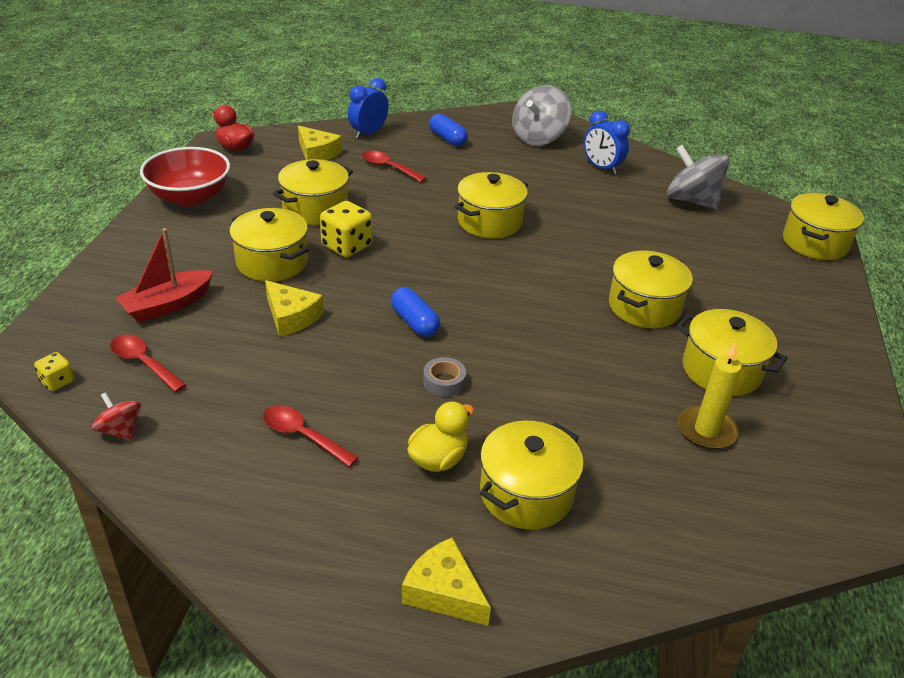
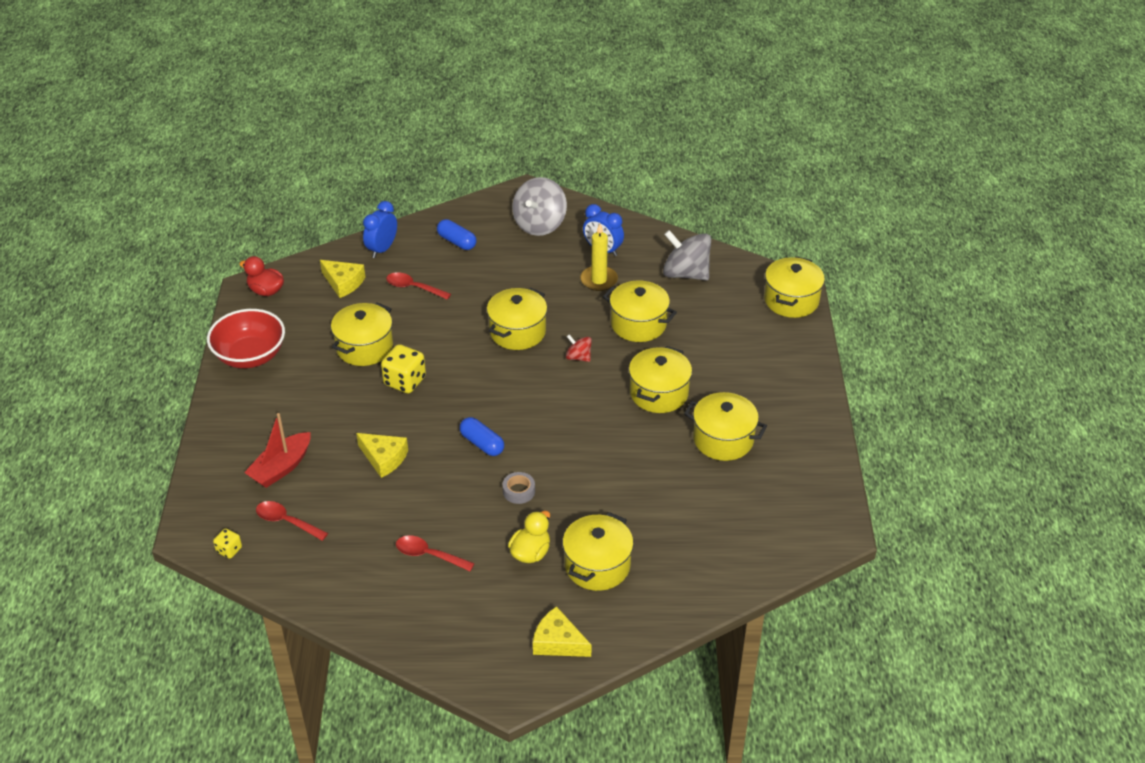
camera: 10 degrees left, 5 degrees up
(120, 430) = (295, 578): red spinning top -> red spinning top (578, 357)
(272, 262) = (349, 410): yellow pot -> yellow pot (638, 324)
(706, 430) = (716, 492): yellow candle -> yellow candle (599, 280)

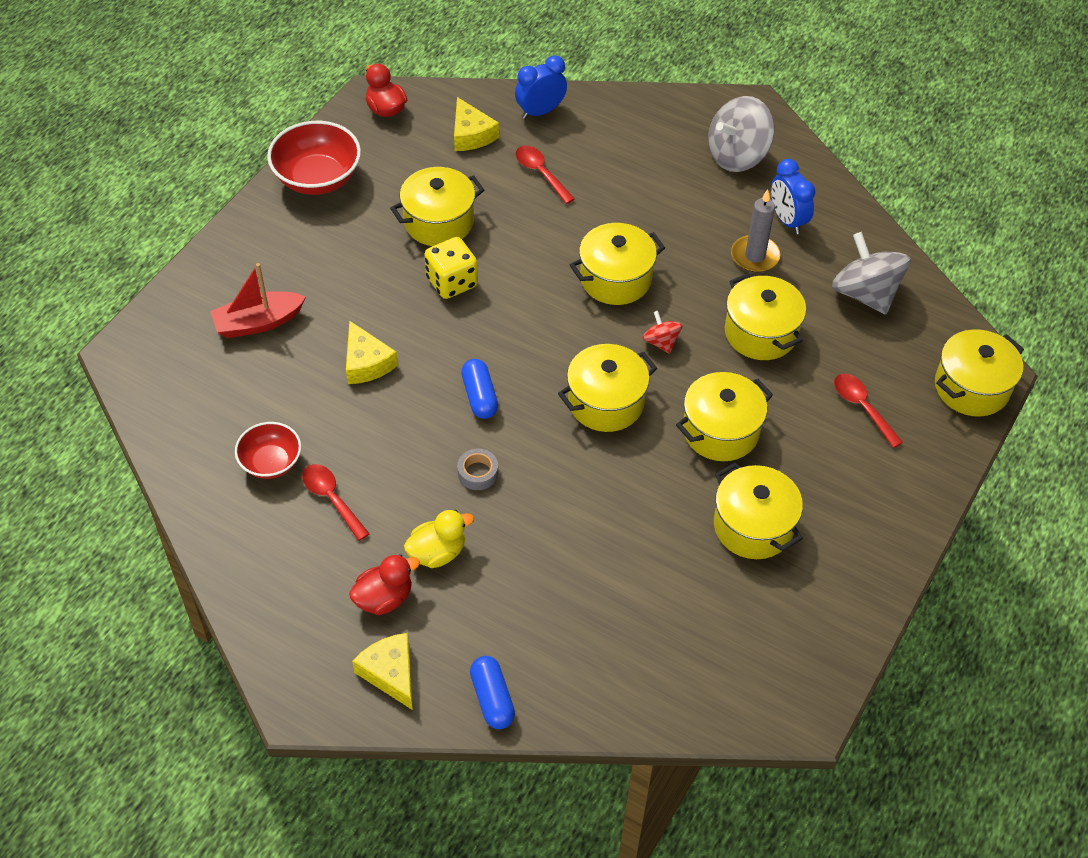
camera: 30 degrees right, 10 degrees up
(229, 550) = (145, 390): yellow dice -> none
(287, 521) = (221, 387): red spoon -> red spoon (862, 407)
(365, 553) = (271, 463): none -> red bowl
(457, 241) = (628, 137): blue capsule -> blue capsule (492, 699)
(516, 598) = (384, 598): none -> red duck
(597, 565) = (497, 606): yellow pot -> yellow pot (606, 402)
(599, 280) = (755, 256): yellow candle -> grey candle

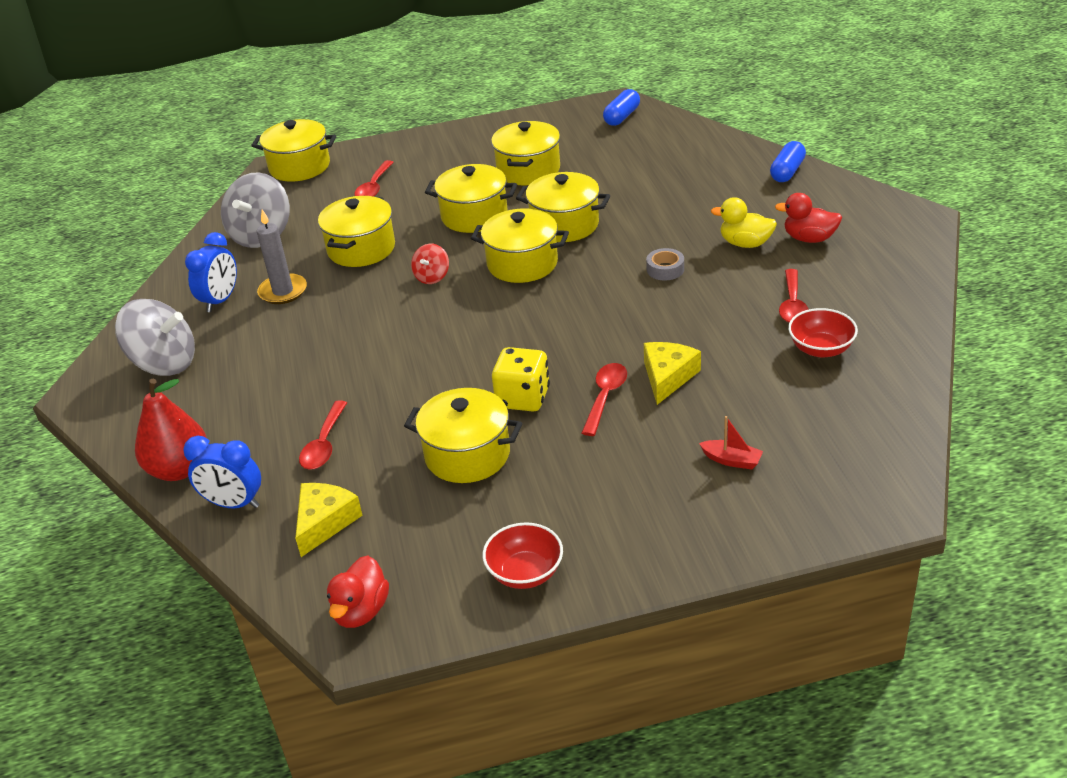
camera: 130 degrees left, 15 degrees down
(258, 322) = (731, 460): red boat -> red boat, size x0.56
(317, 178) = (525, 573): red bowl -> red bowl, size x0.62
(390, 673) = (842, 206): yellow cheese -> none
(394, 318) = (605, 397): none -> red spoon
(480, 396) = (605, 310): blue capsule -> blue capsule (621, 117)
(605, 108) = (179, 469): none -> red pear
(615, 279) = (398, 330): yellow pot -> yellow pot (564, 225)

